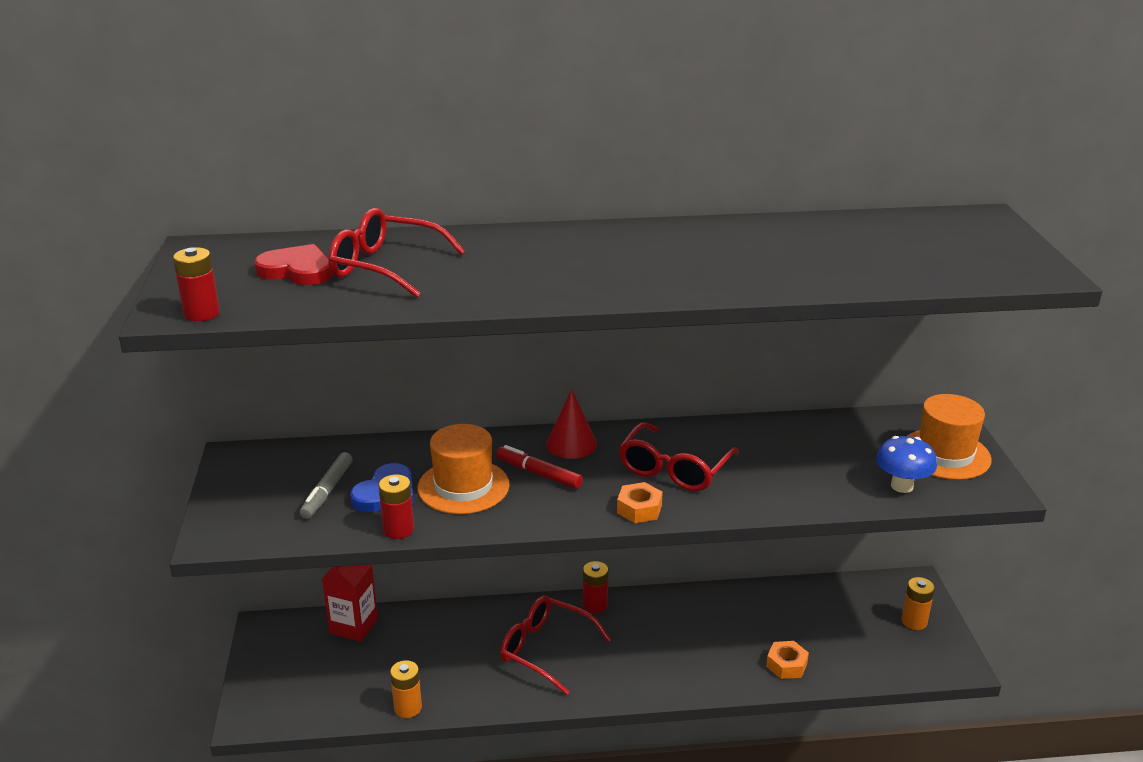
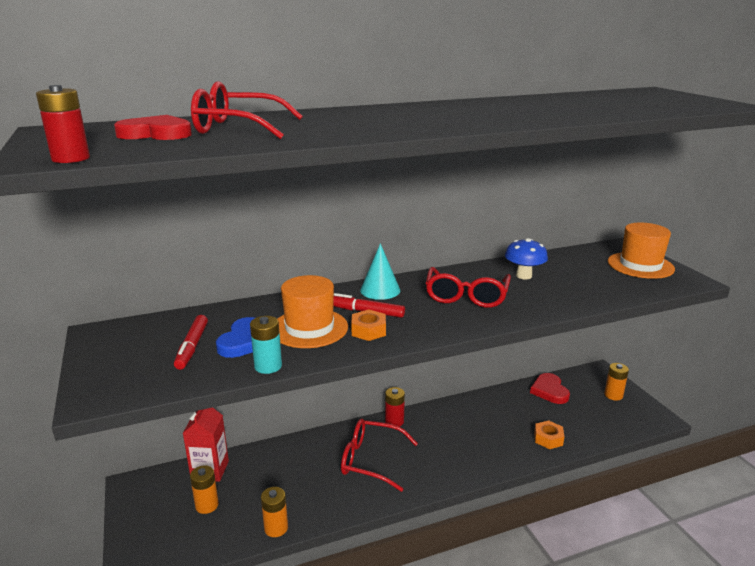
camera: 15 degrees left, 5 degrees down
(327, 491) = (192, 346): grey marker -> red marker
(339, 667) = (207, 505): none -> orange battery
(398, 529) = (268, 366): red battery -> turquoise battery
(571, 444) = (380, 290): red cone -> turquoise cone
(639, 509) = (458, 324): orange nut -> orange nut (368, 330)
(825, 599) = (549, 391): none -> red heart
(902, 486) = (629, 286): blue mushroom -> blue mushroom (523, 276)

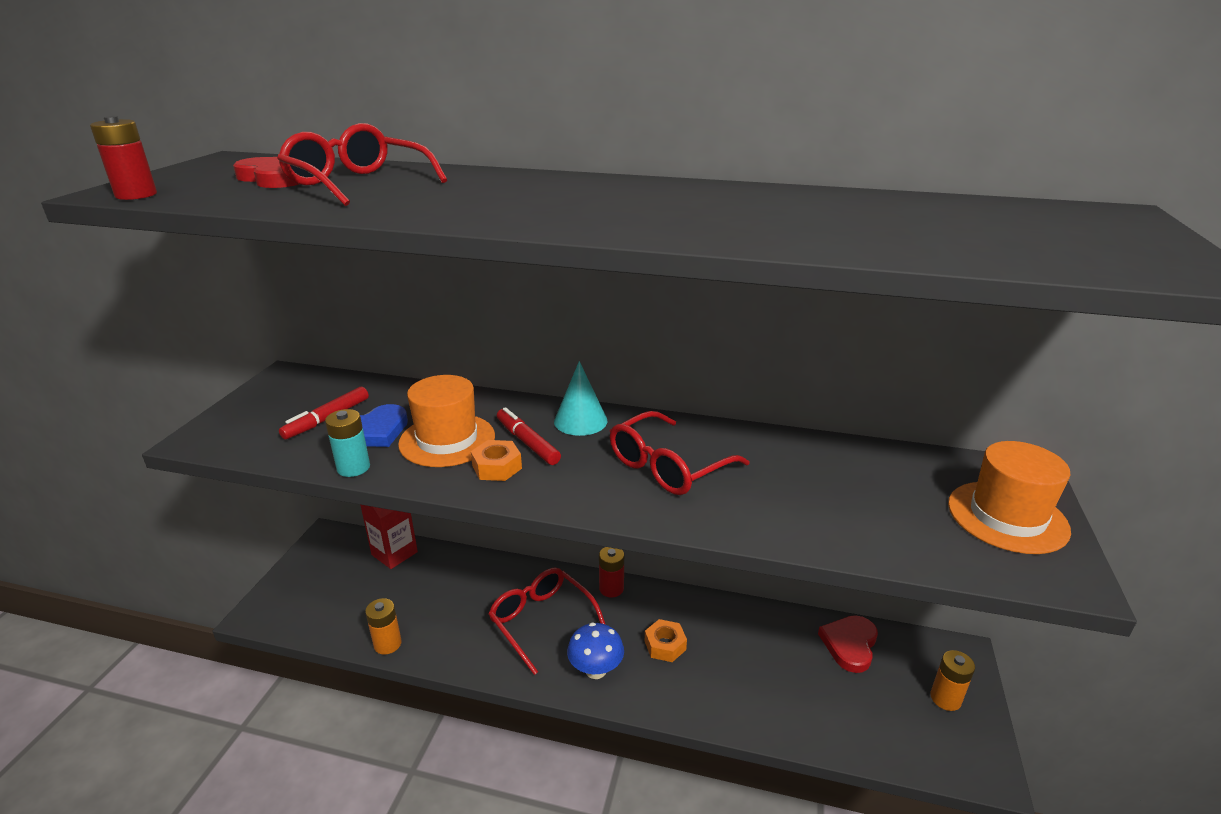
camera: 35 degrees right, 5 degrees up
(207, 505) = (359, 587): orange battery -> none
(523, 276) = (787, 466): blue mushroom -> blue mushroom (596, 670)
(548, 439) = (776, 708): orange nut -> orange nut (665, 645)

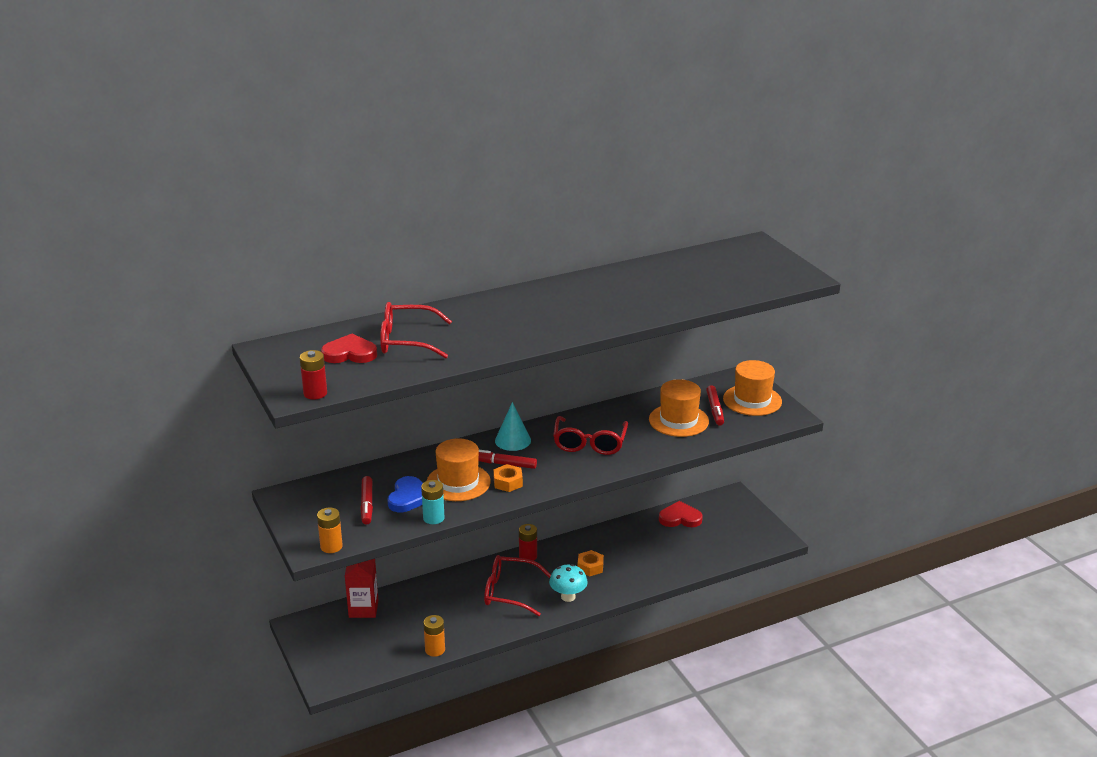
camera: 40 degrees left, 0 degrees up
(596, 670) = (568, 597): blue mushroom -> turquoise mushroom
(840, 493) = (678, 420): none -> orange hat
(849, 644) = (680, 518): red heart -> red heart turned 105 degrees clockwise
(921, 502) = (715, 409): none -> red marker
(945, 698) = (742, 519): orange battery -> orange battery (331, 546)

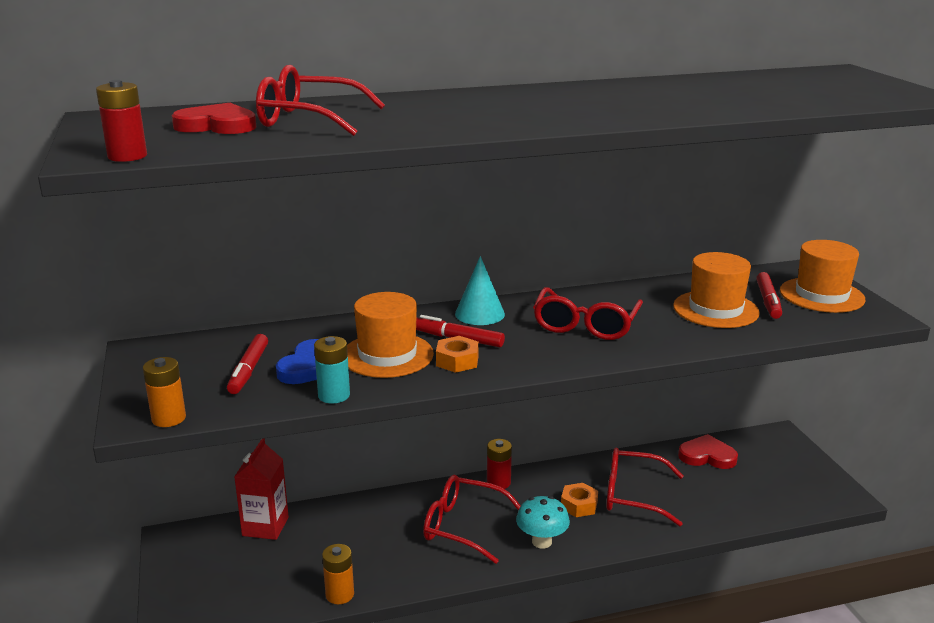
camera: 10 degrees right, 5 degrees down
(628, 555) = (632, 495): none -> red glasses

